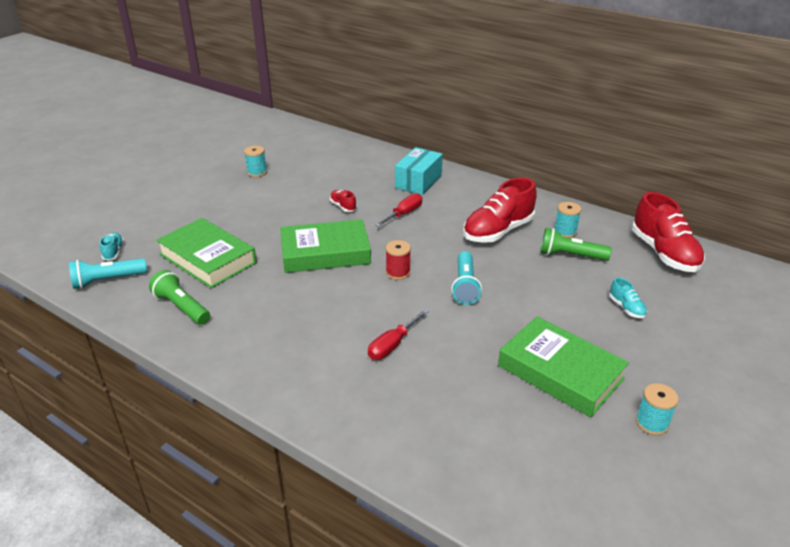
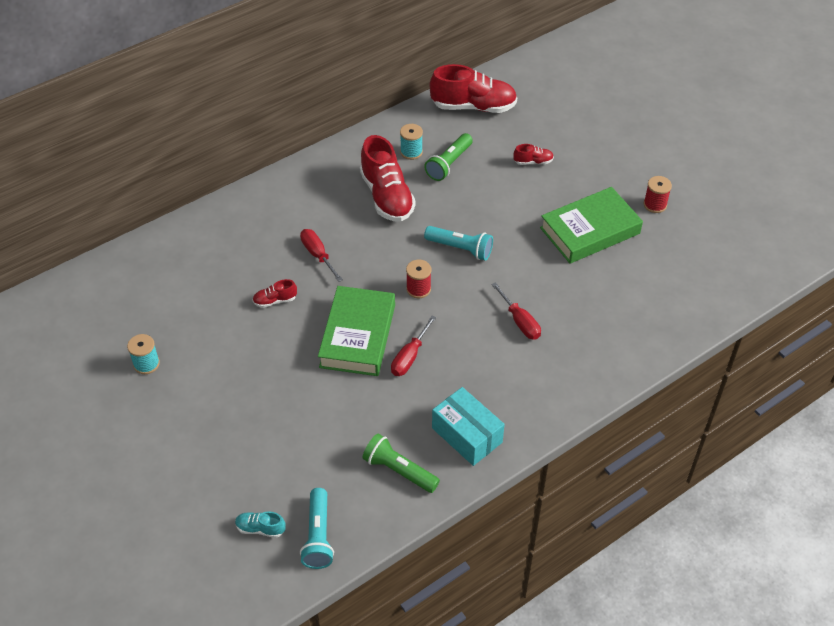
camera: 70 degrees left, 15 degrees up
(182, 307) = (399, 471): green flashlight -> green flashlight turned 60 degrees clockwise
(208, 258) = (319, 438): green book -> none
(314, 285) = (409, 357): none -> red screwdriver
(418, 181) = (258, 224): turquoise box -> turquoise box (467, 435)
(626, 308) = (533, 162): turquoise shoe -> red shoe
(652, 423) = (655, 204): turquoise spool -> red spool

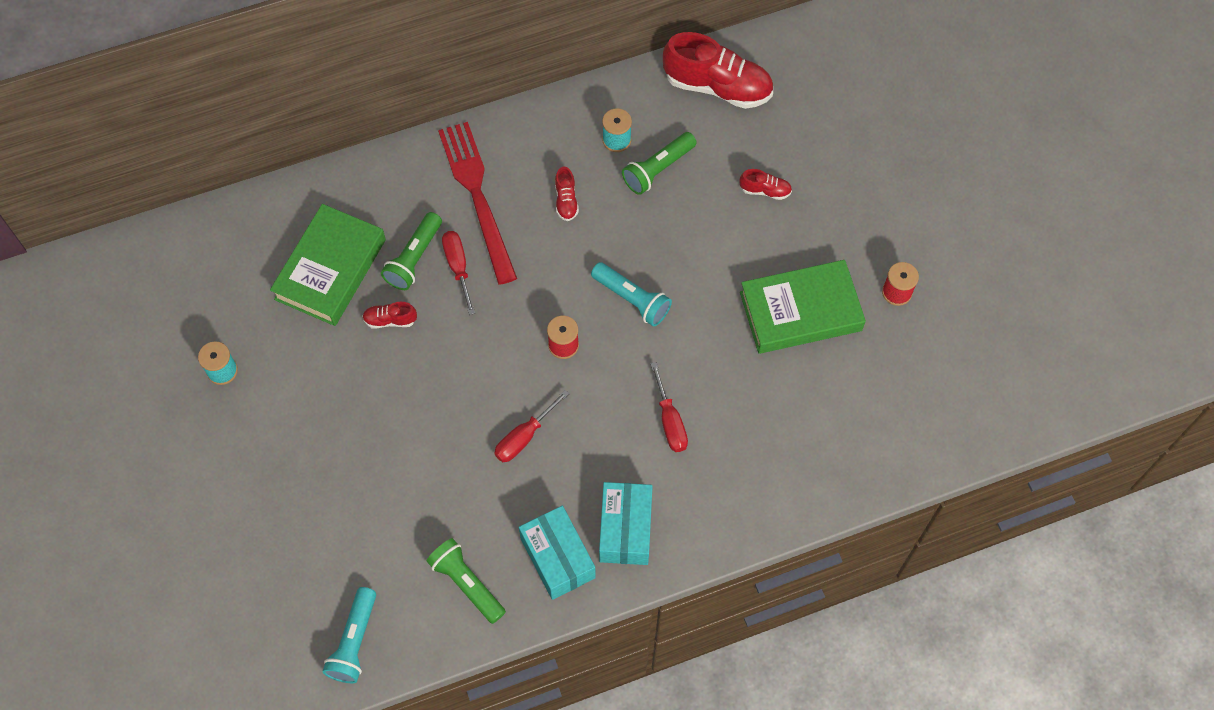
camera: 15 degrees right, 15 degrees up
(260, 528) = (294, 616): turquoise shoe -> none
(281, 256) = (414, 258): none -> green flashlight
(317, 207) = (477, 196): none -> red fork
(358, 336) = (472, 393): green book -> green book (330, 269)
(387, 196) = (566, 201): red shoe -> red shoe, size x0.45
(513, 402) = (625, 529): none -> turquoise box

